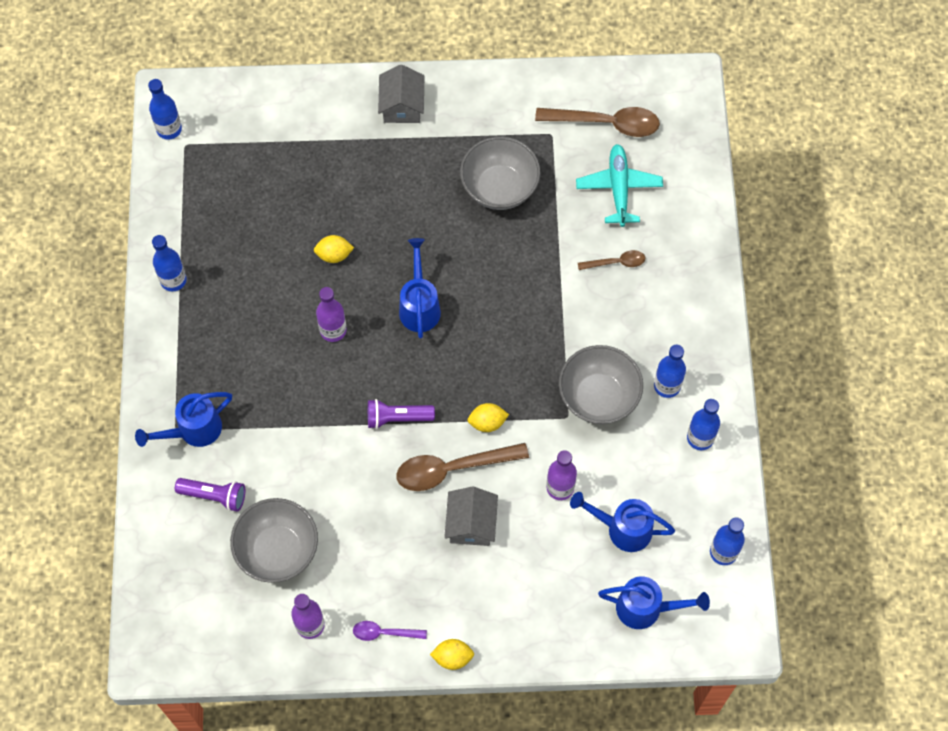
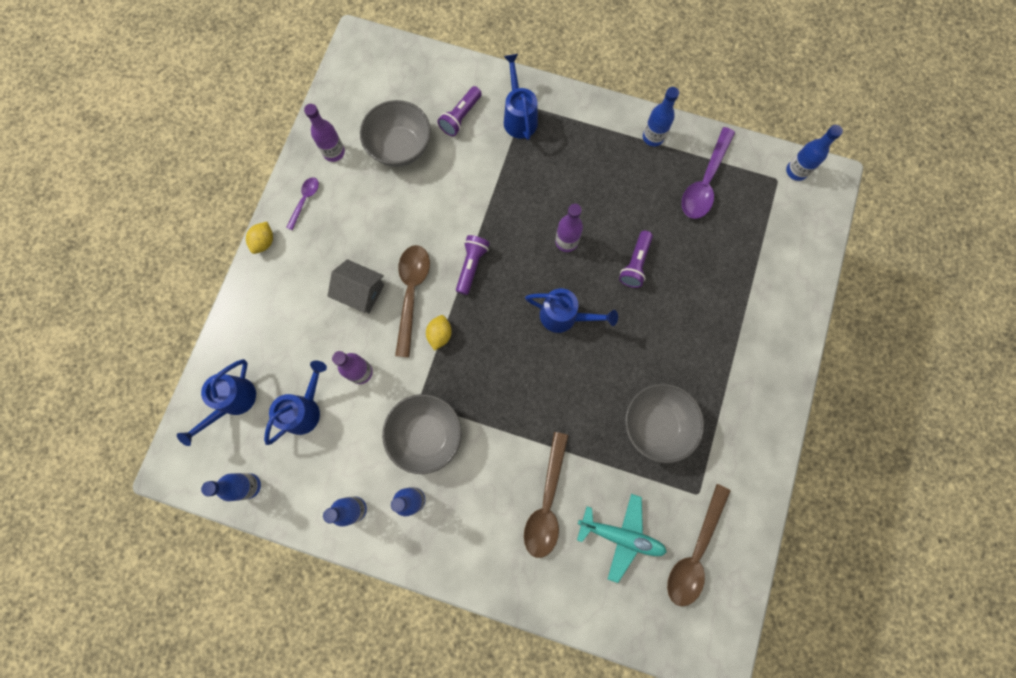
camera: 110 degrees right, 10 degrees up
(212, 213) = (705, 182): none -> purple spoon
(334, 255) = (635, 264): yellow lemon -> purple flashlight
(402, 106) = (767, 368): grey house -> none
(616, 262) = (546, 502): brown spoon -> brown spoon, size x1.88

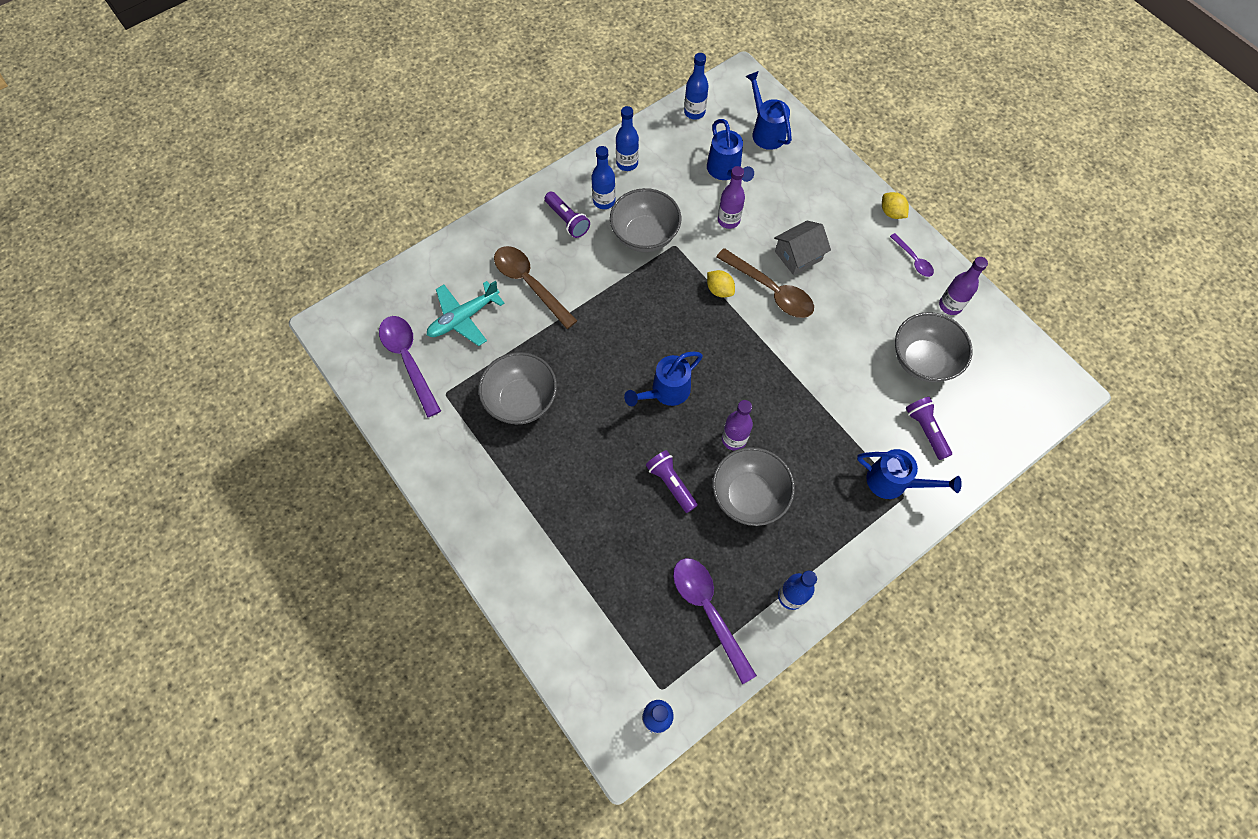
camera: 125 degrees right, 10 degrees down
(471, 266) = (764, 349): purple flashlight -> purple flashlight (567, 220)
(603, 205) = (748, 496): none -> grey bowl
(695, 552) = (408, 360): brown spoon -> purple spoon

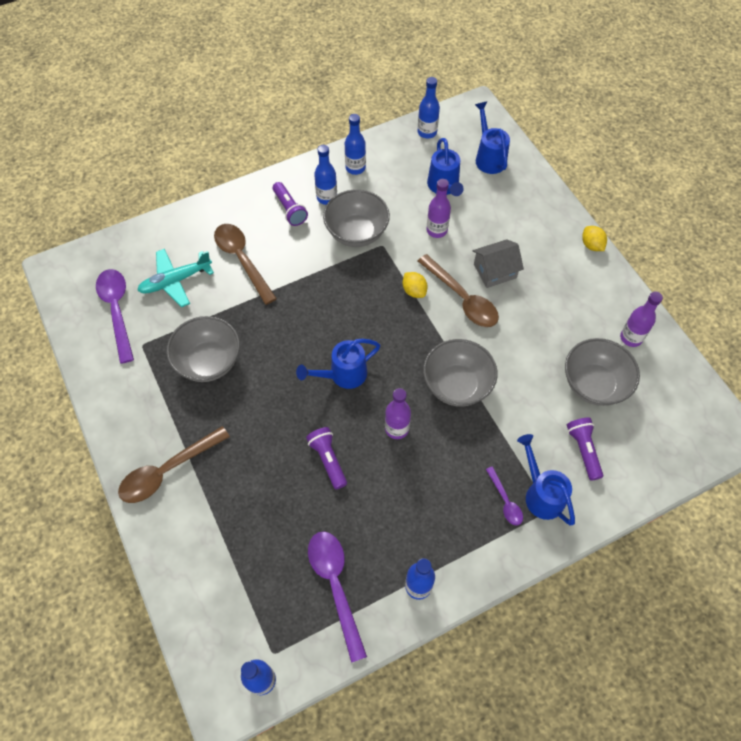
camera: 10 degrees right, 5 degrees down
(507, 523) = (168, 471): none -> brown spoon
(748, 496) = (399, 483): grey bowl -> grey bowl (457, 385)
(893, 482) = (541, 494): blue watering can -> blue watering can turned 150 degrees counterclockwise
(913, 260) = (604, 290): purple spoon -> purple spoon (505, 501)

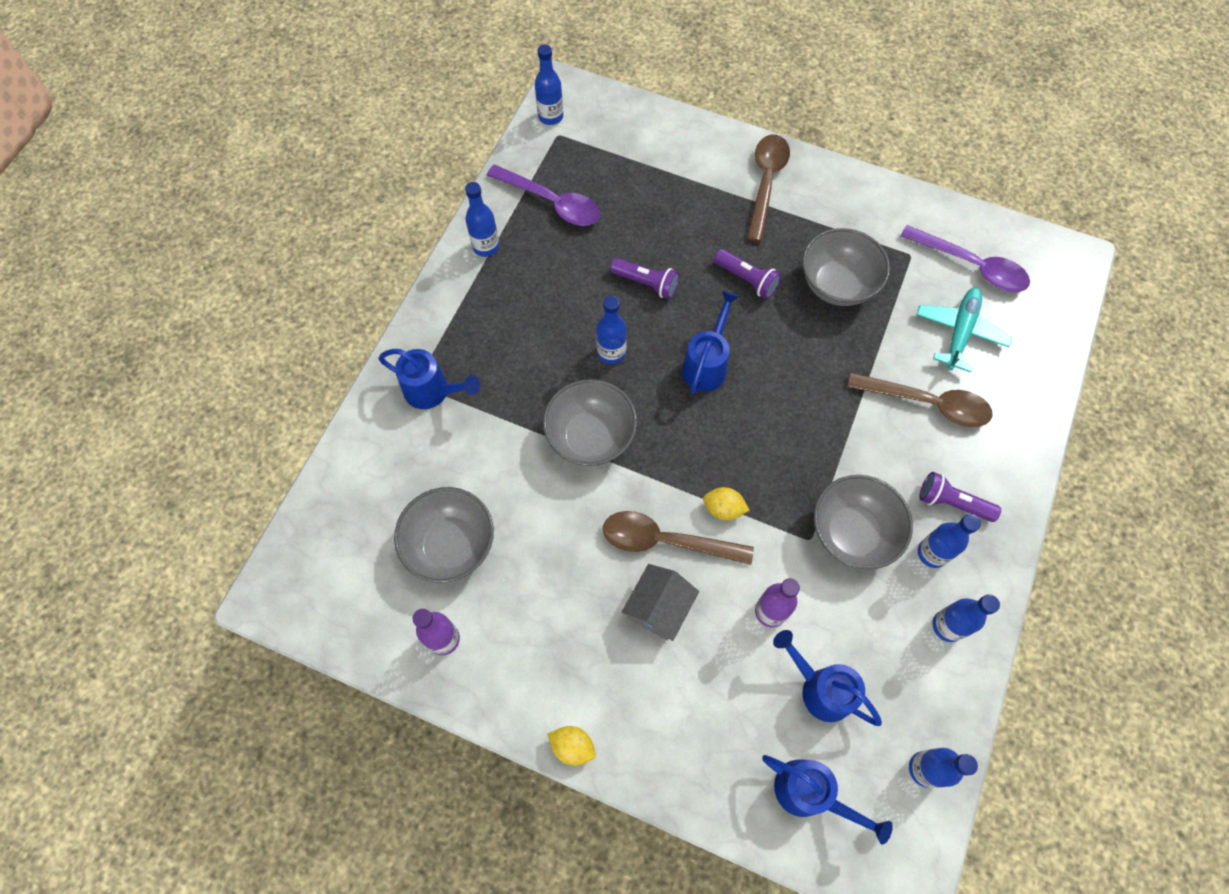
camera: 140 degrees right, 5 degrees up
(396, 428) = (611, 353): purple bottle -> blue bottle
(505, 501) = (462, 362): purple spoon -> none
(583, 450) = (418, 463): purple flashlight -> purple flashlight (747, 279)

